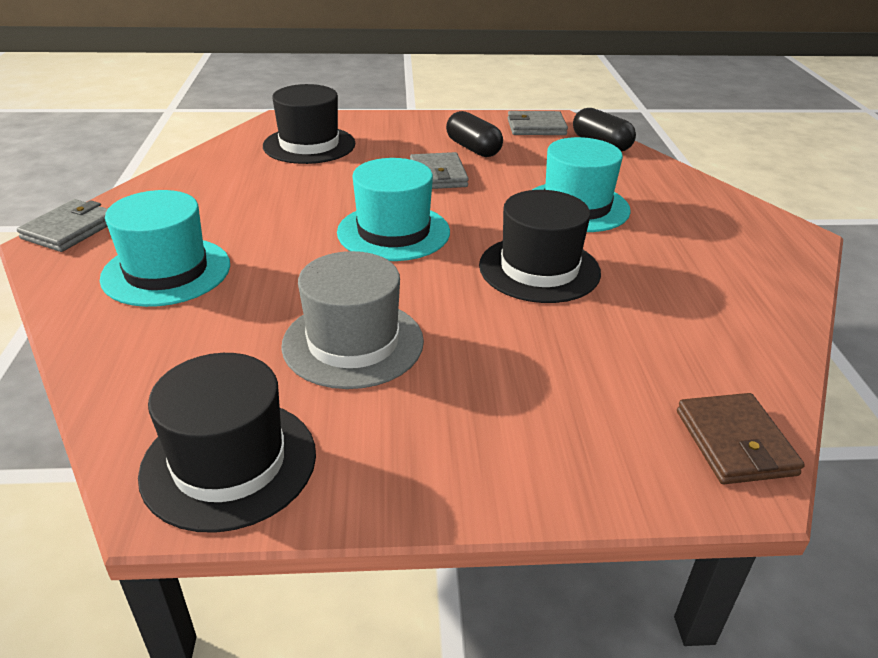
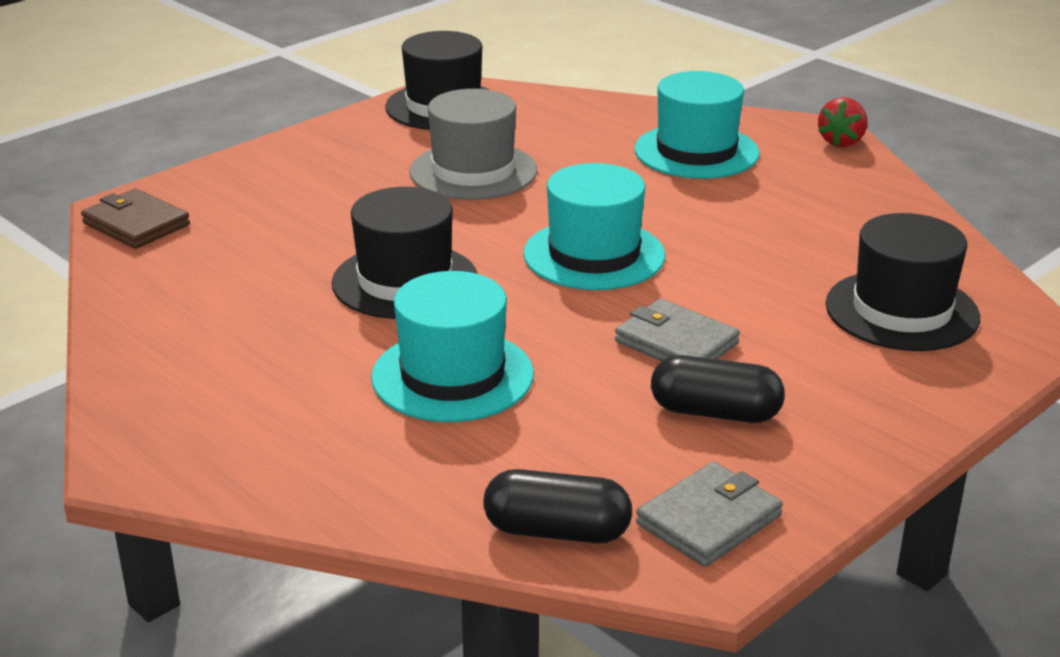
camera: 140 degrees right, 5 degrees down
(70, 230) = (841, 142): grey wallet -> red strawberry

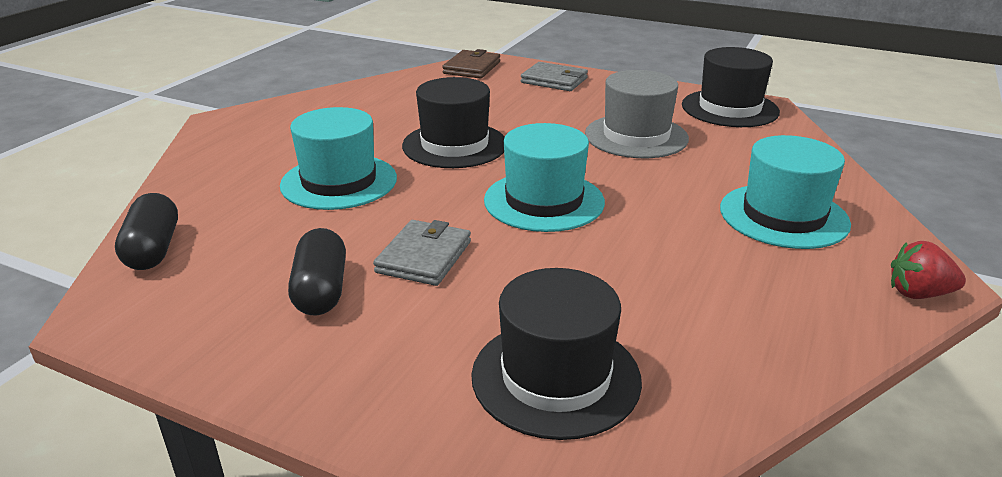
camera: 70 degrees right, 0 degrees up
(709, 520) = (165, 309): grey wallet -> grey wallet (554, 80)

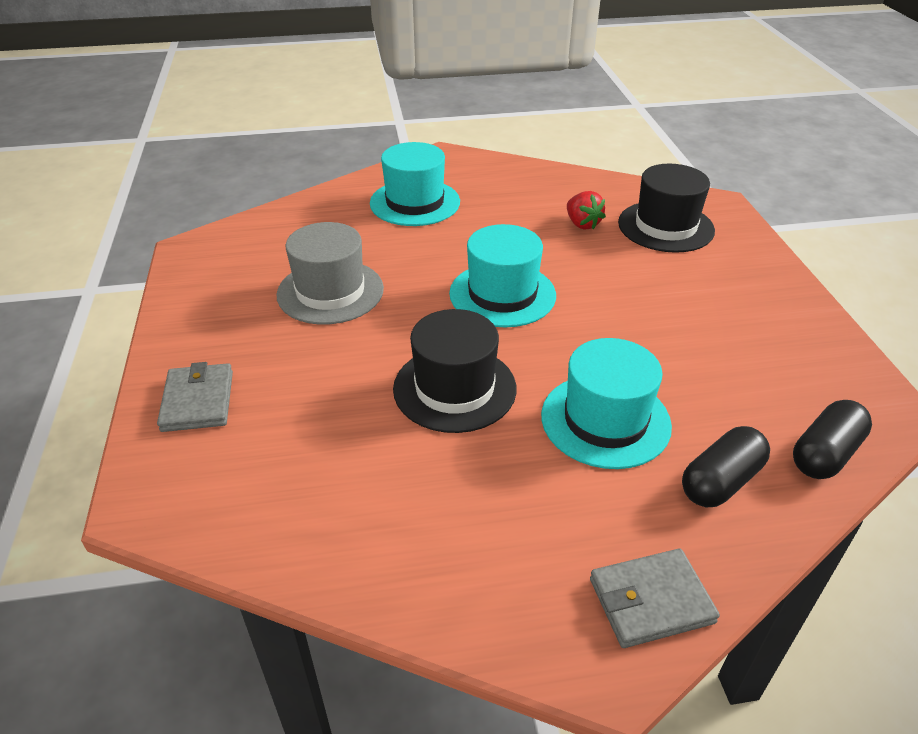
camera: 125 degrees left, 10 degrees up
(321, 290) = (727, 333): black capsule -> black capsule (721, 481)
(424, 257) = (638, 312): grey wallet -> grey wallet (651, 600)
(472, 68) = (188, 505): brown wallet -> none
(729, 108) = (214, 262): black hat -> none
(918, 294) = (462, 157): red strawberry -> red strawberry (582, 224)

